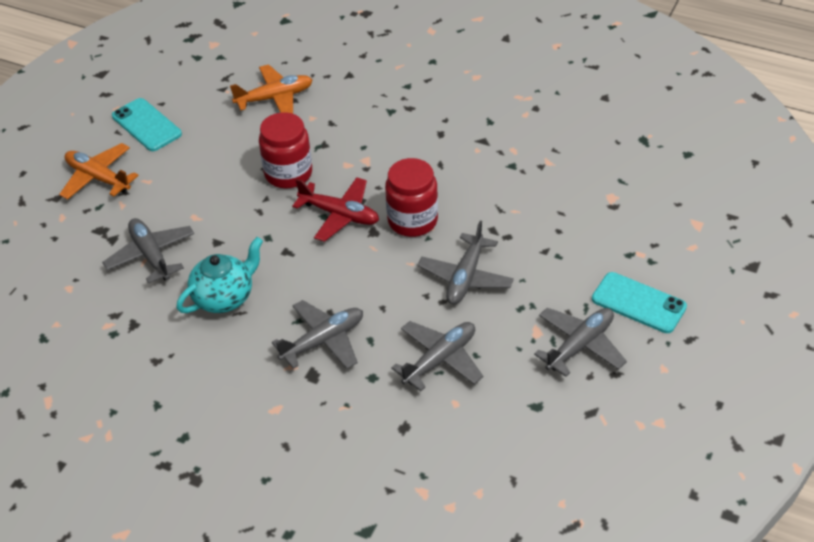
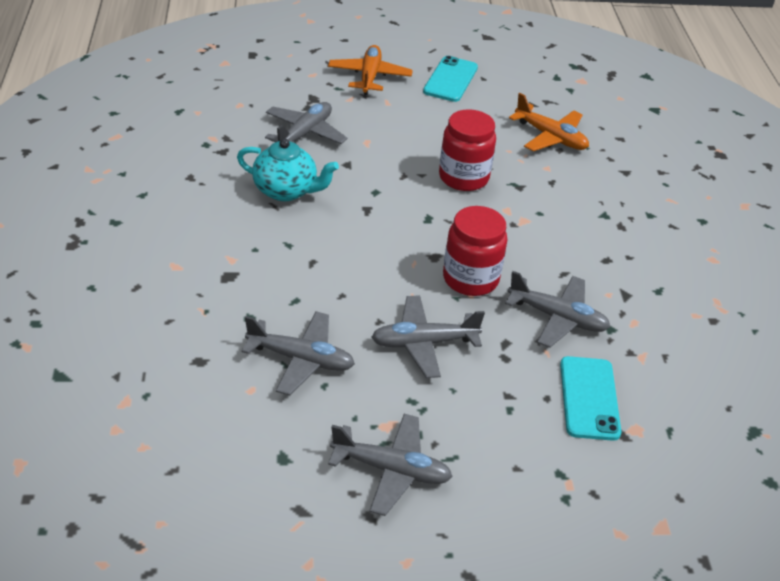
camera: 55 degrees right, 5 degrees down
(323, 341) = (274, 269): grey plane -> grey plane (557, 318)
(339, 215) = (438, 227): red plane -> none
(638, 303) = (491, 506): turquoise phone -> turquoise phone (589, 398)

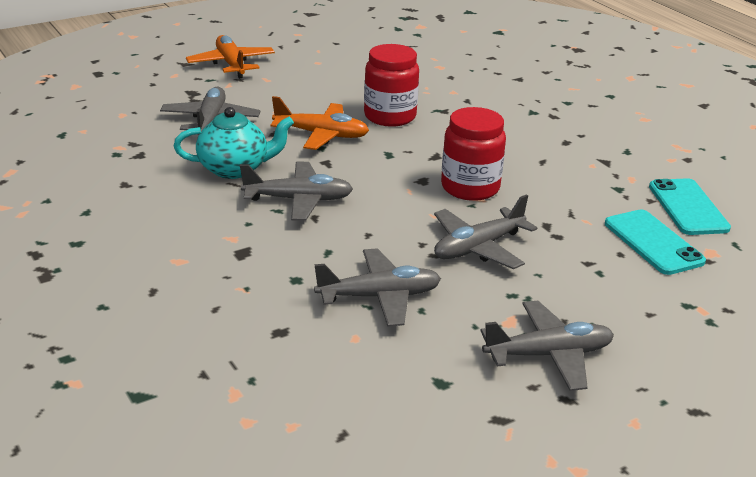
camera: 25 degrees left, 10 degrees down
(450, 79) = (308, 50): turquoise phone -> turquoise phone (687, 207)
(550, 137) = (434, 70): orange plane -> orange plane (321, 135)
(557, 318) = (569, 194): grey plane -> grey plane (298, 200)

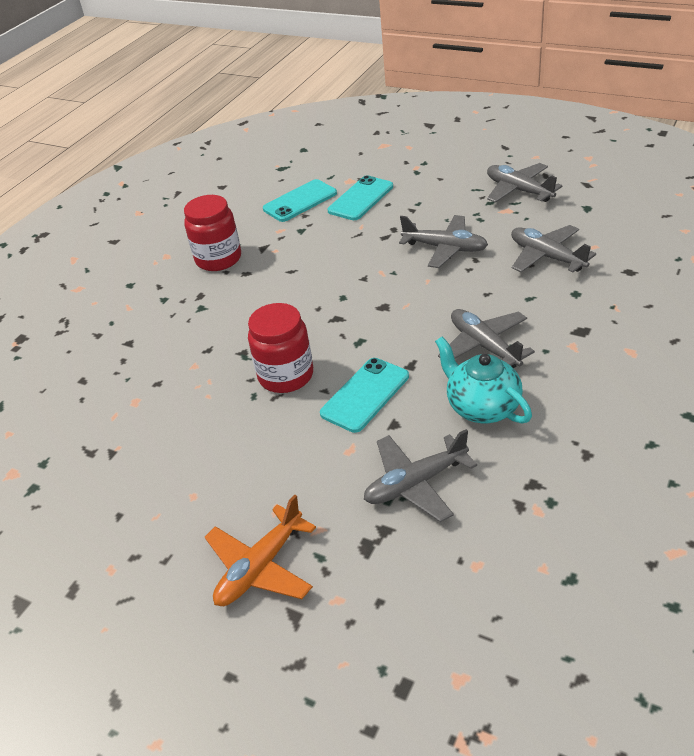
camera: 115 degrees left, 10 degrees up
(321, 135) = (365, 395): orange plane -> turquoise phone
(470, 187) = (369, 283): red jar -> red jar (218, 259)

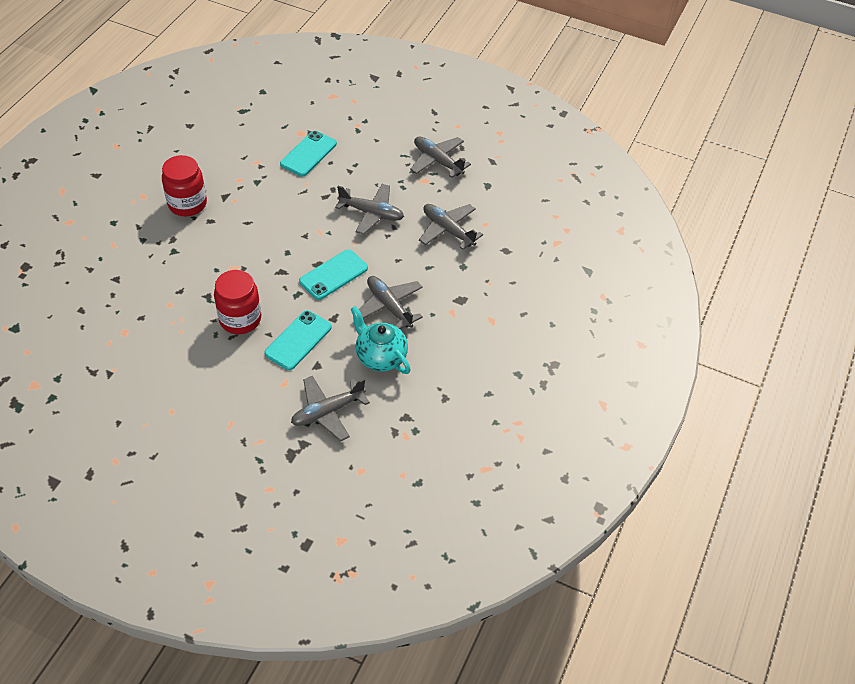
camera: 10 degrees left, 10 degrees up
(260, 567) = (219, 465): orange plane -> none
(300, 201) = (257, 150): turquoise phone -> turquoise phone (333, 275)

